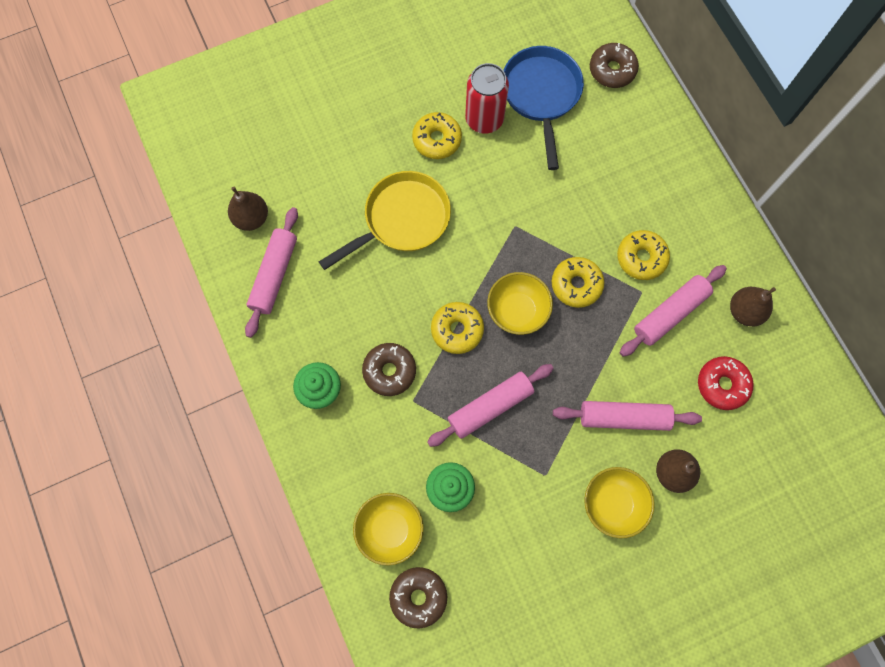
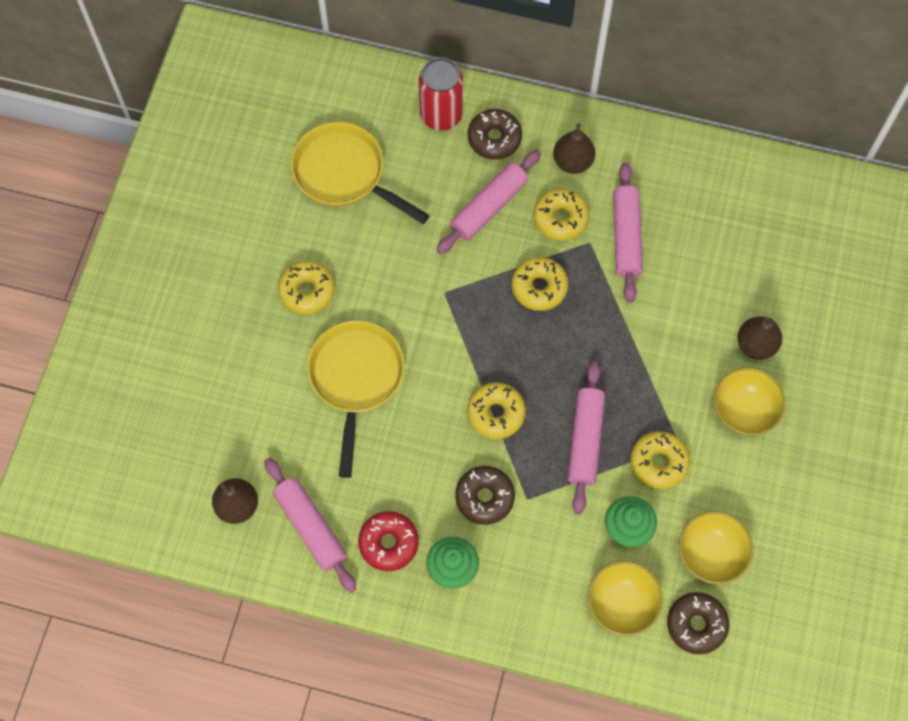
camera: 50 degrees left, 5 degrees down
(484, 119) = (324, 237): red can -> red can (441, 115)
(517, 311) = (521, 352): yellow bowl -> yellow bowl (710, 554)
(518, 472) = (658, 462): none -> yellow donut
(541, 95) = (345, 174): blue pan -> yellow pan
(612, 70) = (374, 100): brown donut -> brown donut (494, 138)
(624, 417) = (681, 344): pink rolling pin -> pink rolling pin (489, 207)
(722, 384) = (717, 248): red donut -> red donut (388, 543)
(744, 311) = (672, 181): brown pear -> brown pear (573, 161)

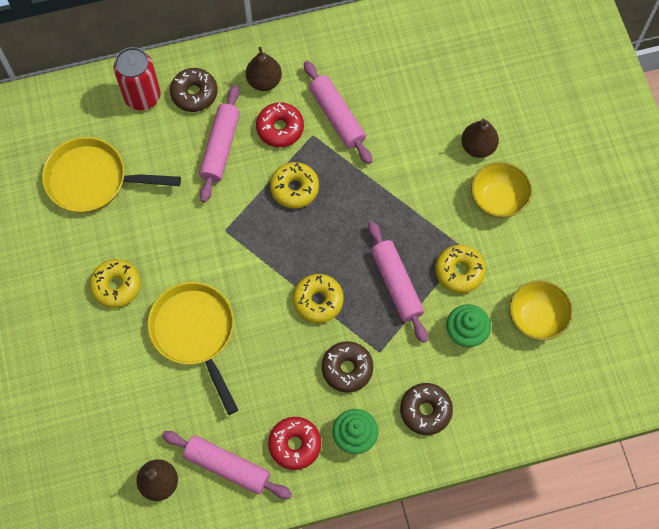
camera: 30 degrees left, 0 degrees up
(560, 218) = (280, 128): yellow donut -> red donut
(622, 604) = (494, 391): yellow bowl -> none
(696, 625) = (556, 375): brown donut -> brown donut (425, 410)

